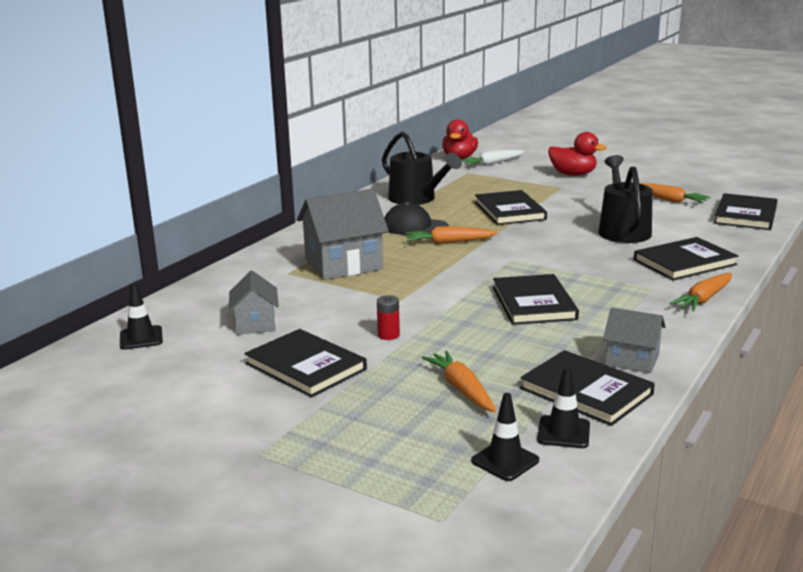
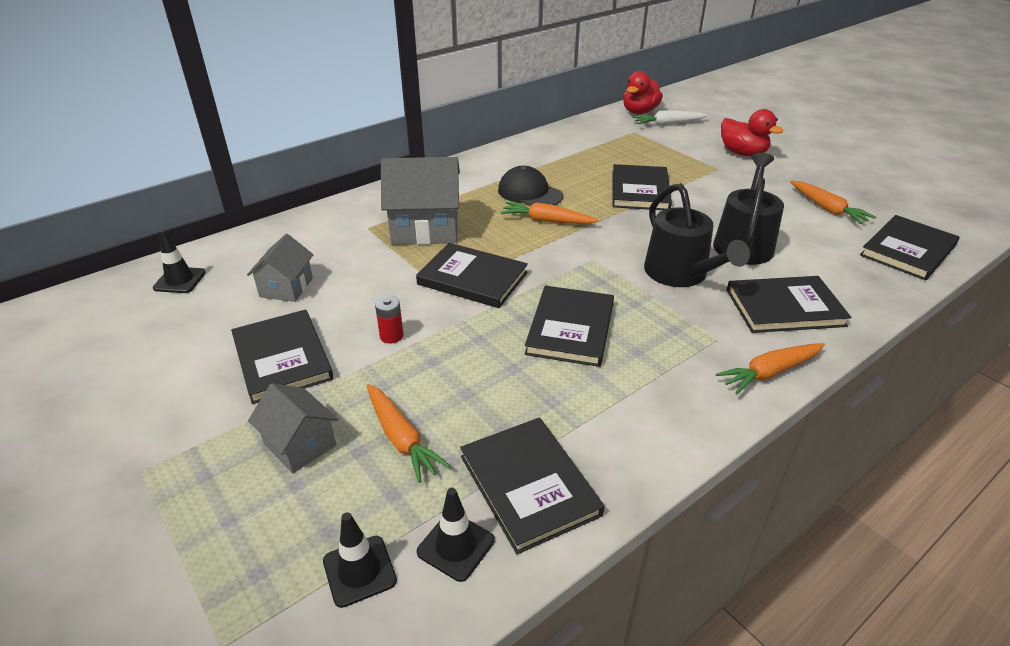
camera: 20 degrees right, 15 degrees up
(416, 199) = (558, 157): black watering can -> black watering can (680, 274)
(421, 288) = (472, 278): none -> black book
(462, 389) = (401, 438): orange carrot -> orange carrot turned 150 degrees clockwise
(632, 360) = (617, 449): grey house -> grey house (300, 445)

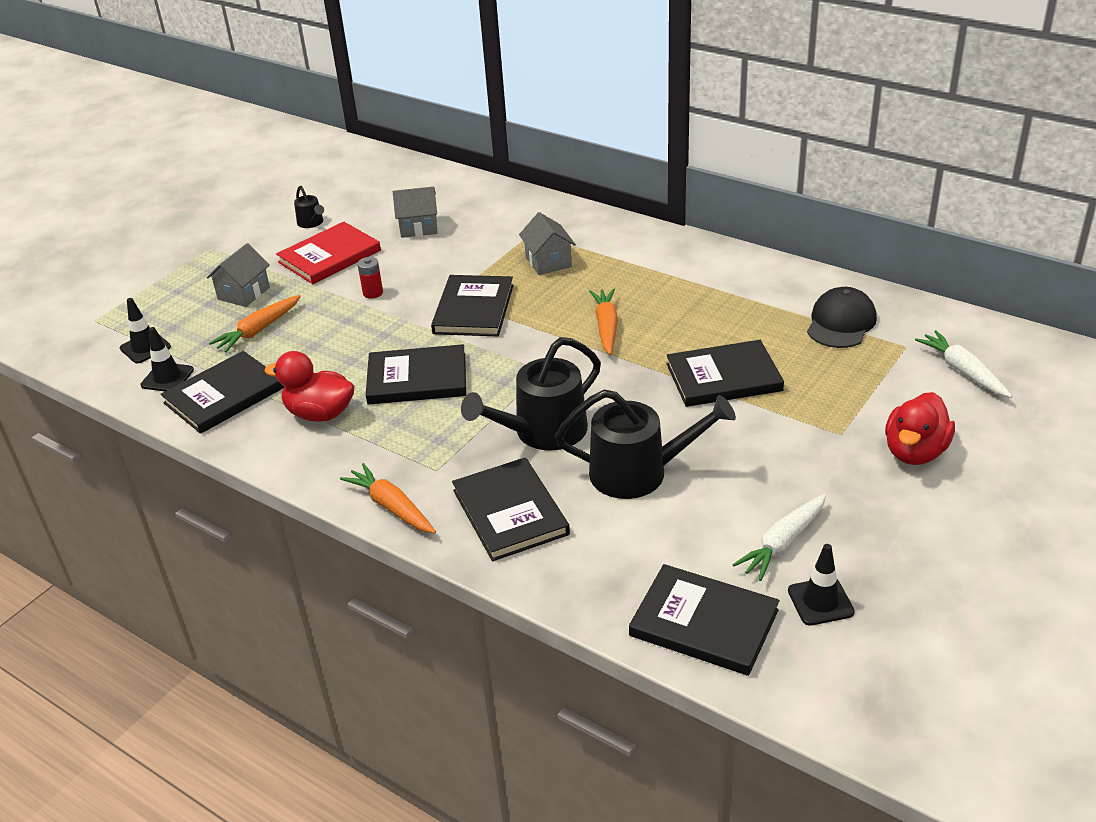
camera: 75 degrees right, 0 degrees up
(180, 280) = (408, 182): black traffic cone -> black traffic cone (820, 601)
(185, 364) = (311, 223): none -> black watering can
(282, 358) = (329, 256): black book -> red book
(425, 228) = (548, 262): grey house -> grey house, size x0.58
(529, 193) = (662, 303): black cap -> black cap (841, 323)
(639, 112) = (986, 340): red duck -> red duck (320, 414)
(827, 209) = (783, 543): orange carrot -> white carrot

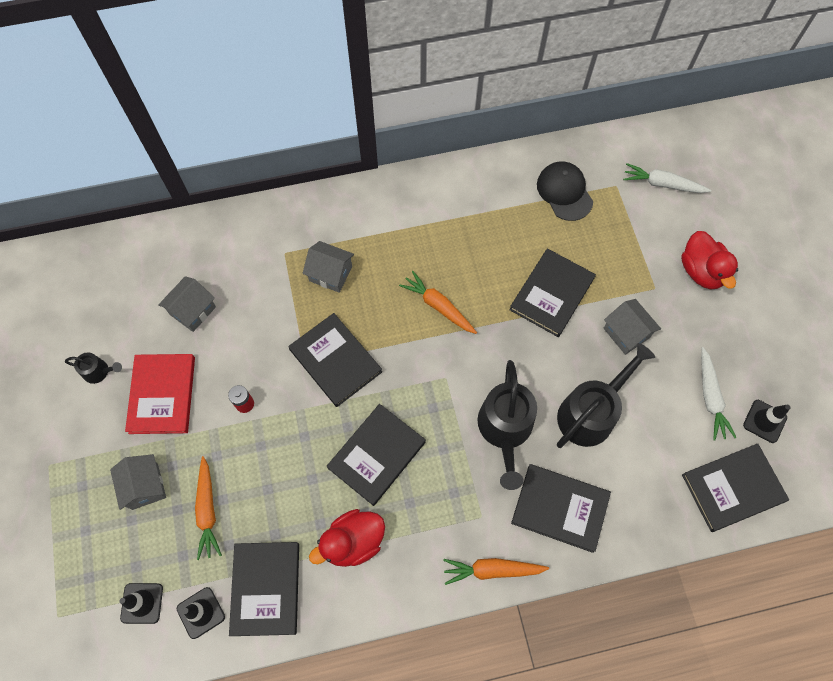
camera: 50 degrees left, 30 degrees up
(760, 444) = (626, 333): none -> grey house

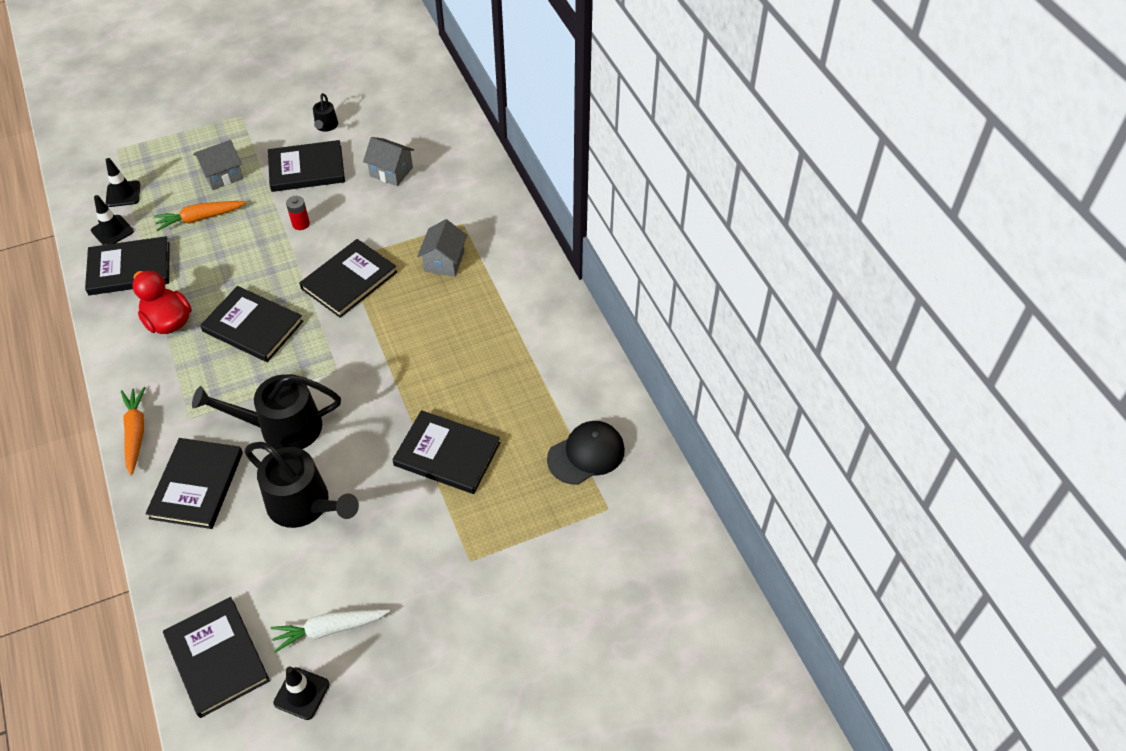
camera: 80 degrees right, 15 degrees down
(162, 395) = (306, 169): red book -> black book
(438, 306) = (418, 353): orange carrot -> none
(626, 333) = (406, 533): grey house -> none
(662, 184) = (622, 561): white carrot -> none
(701, 271) = (501, 612): red duck -> none

